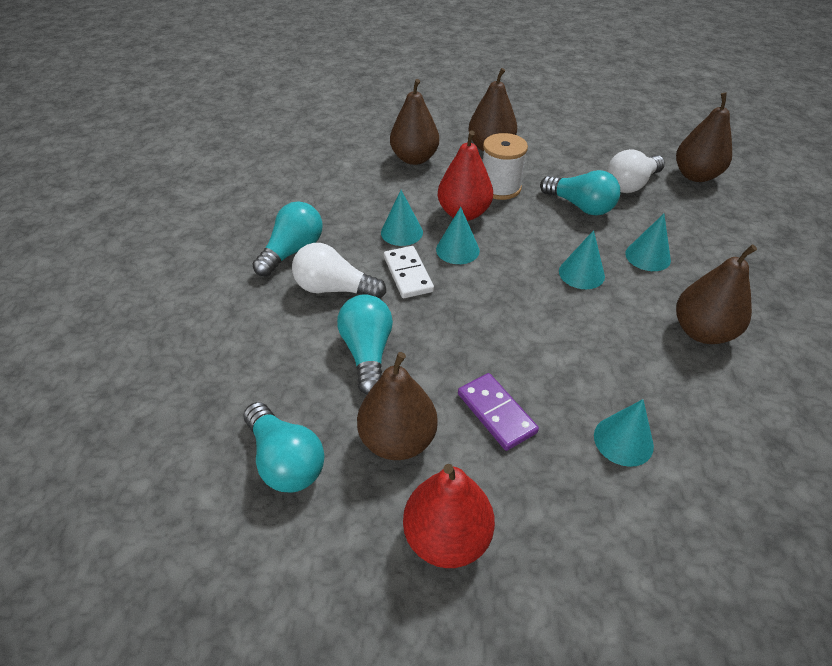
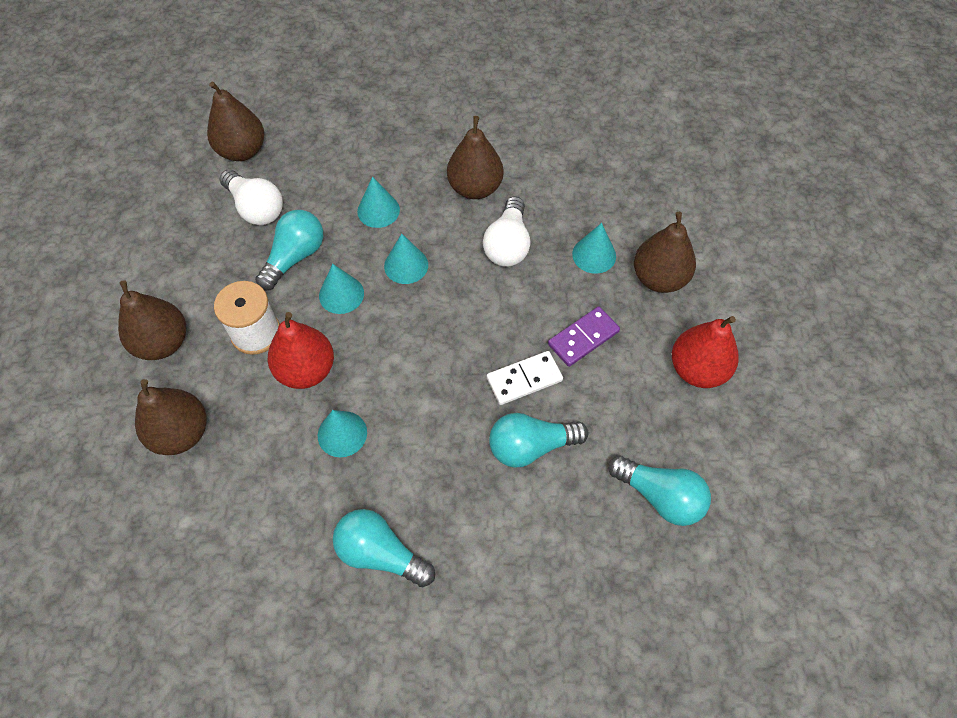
camera: 95 degrees left, 15 degrees up
(285, 460) = (660, 496): turquoise light bulb -> turquoise light bulb turned 75 degrees clockwise
(335, 289) = (444, 492): white light bulb -> white light bulb (508, 244)
(398, 440) = (623, 410): brown pear -> brown pear (659, 278)
(408, 274) = (415, 420): white domino -> white domino (524, 379)
(457, 250) = (373, 374): turquoise cone -> turquoise cone (341, 294)

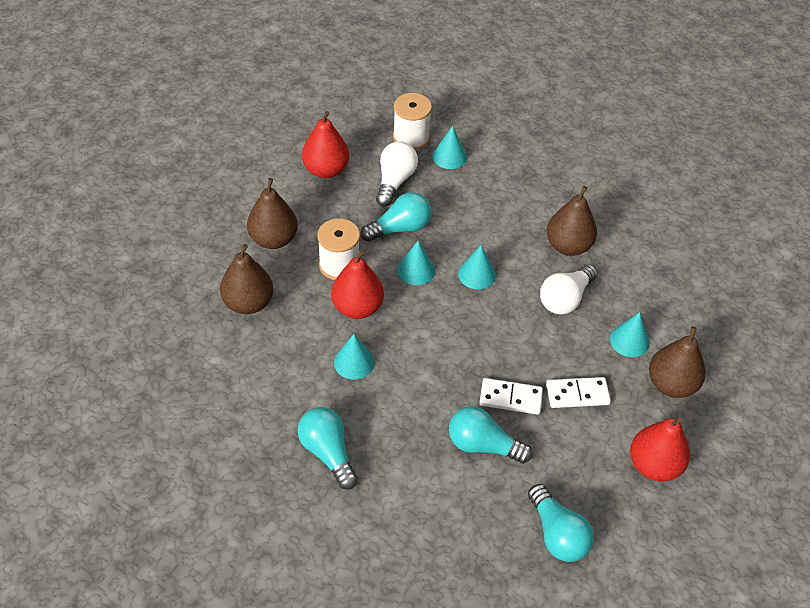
camera: 30 degrees right, 10 degrees down
(172, 233) = (326, 170): none -> red pear
(242, 151) = (411, 137): brown pear -> white spool
(256, 208) = (394, 181): white light bulb -> white light bulb turned 150 degrees counterclockwise
(378, 210) = (482, 226): turquoise cone -> turquoise cone (449, 156)
(583, 338) = (577, 394): purple domino -> white domino

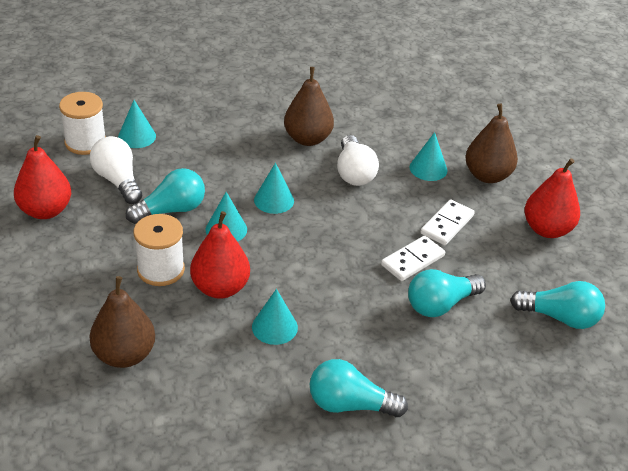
camera: 50 degrees left, 10 degrees down
(273, 239) = (75, 292): brown pear -> none
(400, 228) = (171, 210): turquoise light bulb -> turquoise light bulb turned 45 degrees clockwise

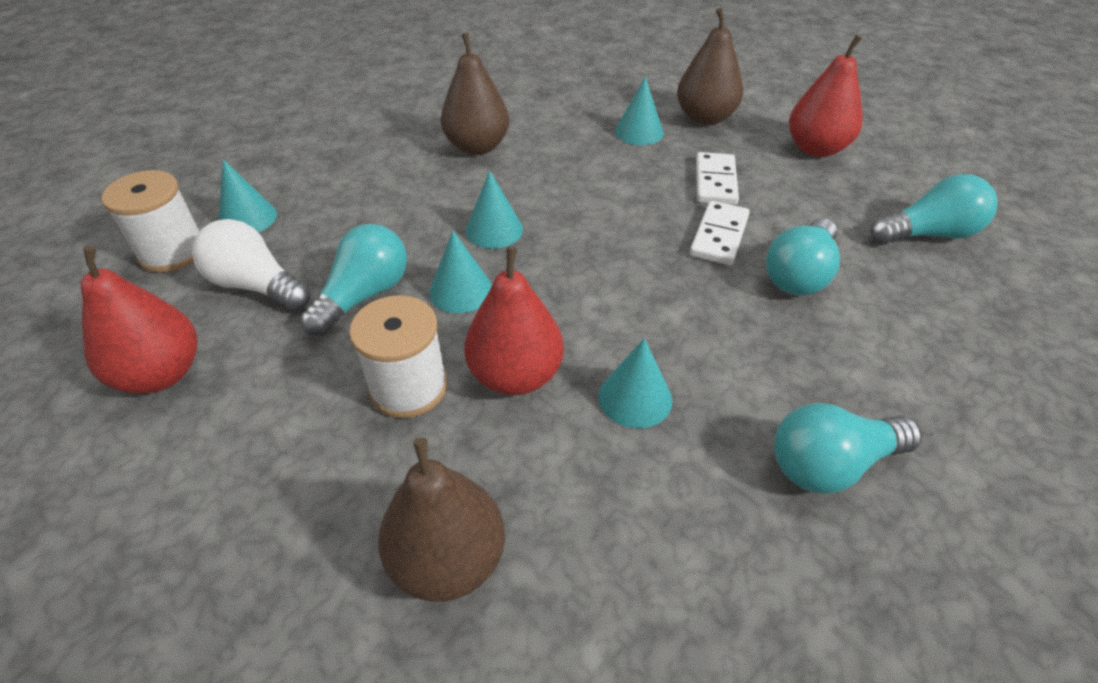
camera: 25 degrees left, 5 degrees up
(354, 172) = (563, 164): white light bulb -> none

